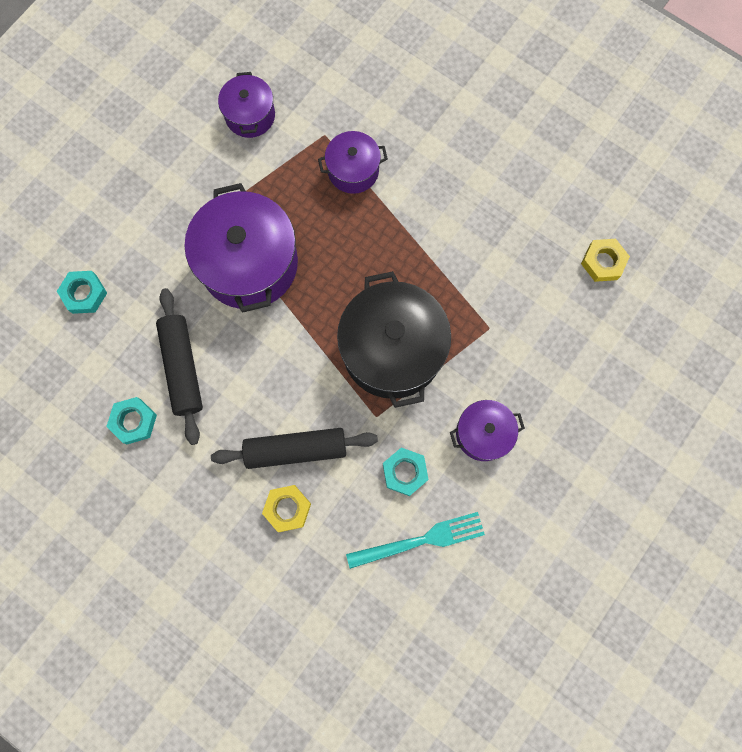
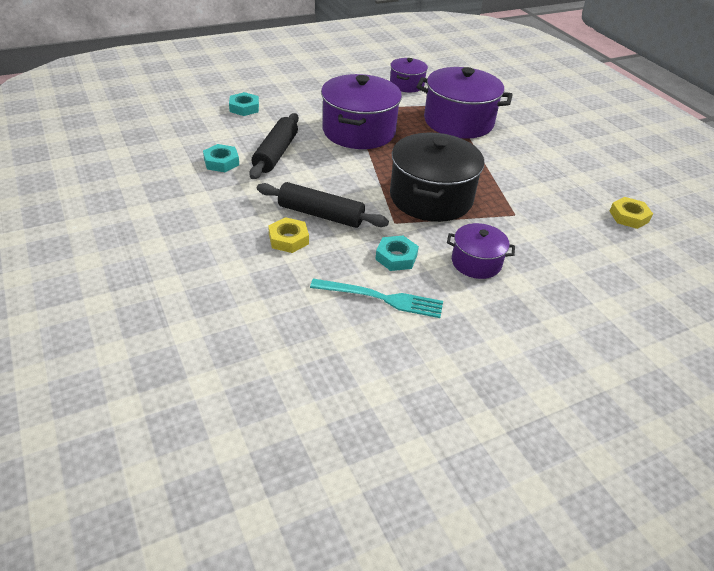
camera: 25 degrees right, 35 degrees down
(353, 170) = (458, 122): purple pot -> purple pot, size x1.86

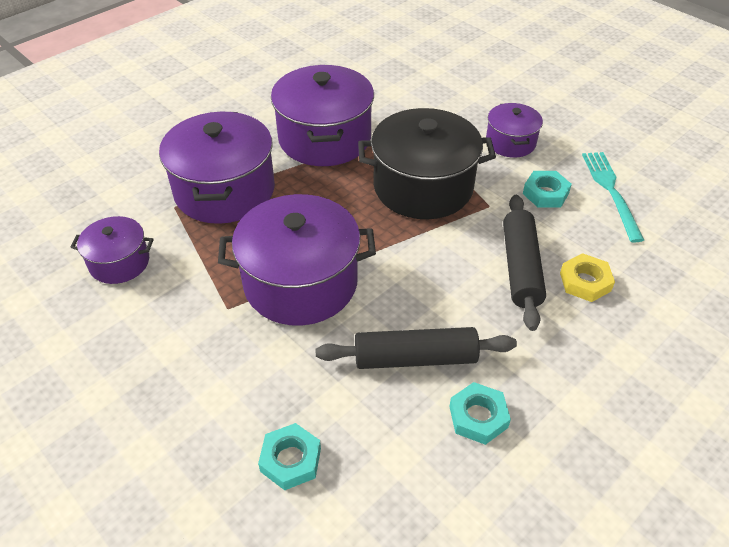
camera: 105 degrees left, 5 degrees up
(508, 169) = (324, 138): none -> purple pot
(629, 216) = (368, 63): yellow nut -> none

